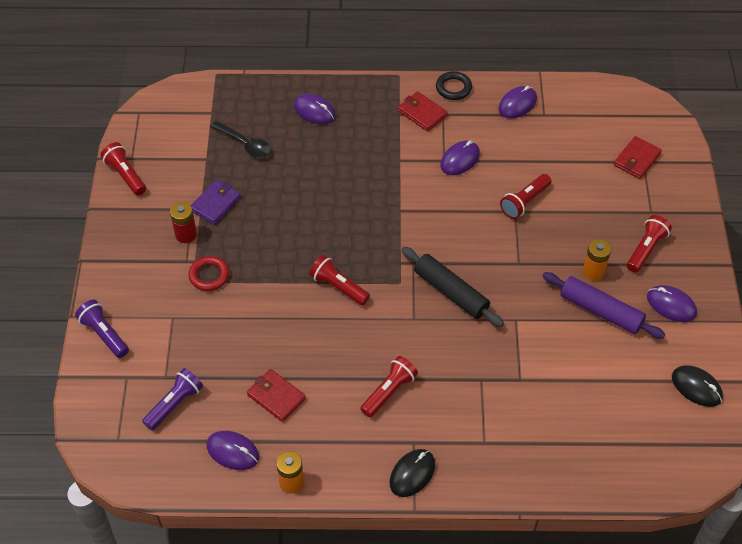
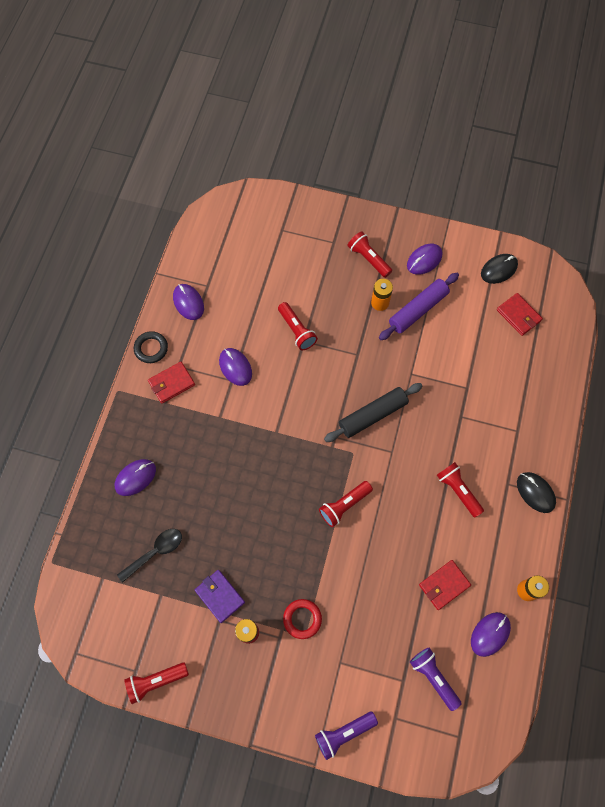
camera: 75 degrees left, 15 degrees up
(636, 159) = (278, 234): red wallet -> red wallet (518, 315)

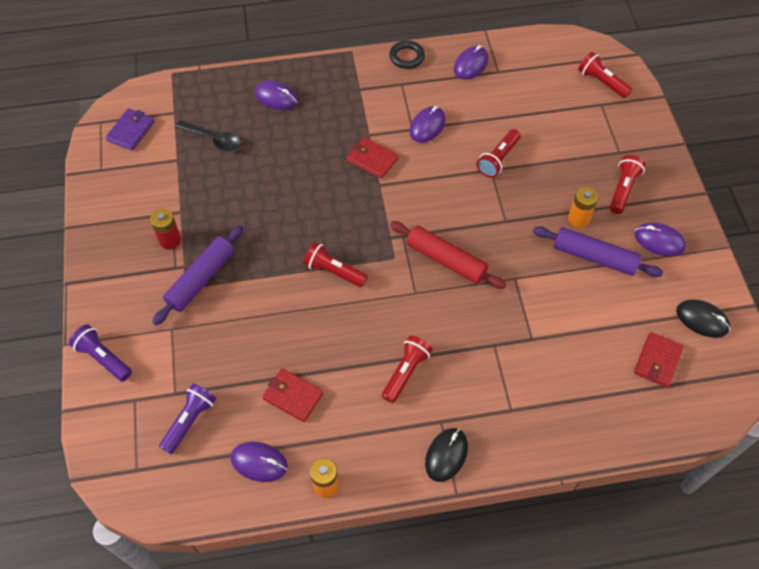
camera: 65 degrees right, 10 degrees down
(156, 681) = (97, 188): red flashlight -> red flashlight (601, 82)
(171, 383) = (381, 85): red wallet -> red wallet (372, 159)
(220, 596) = (195, 204): purple wallet -> purple wallet (131, 131)
(302, 619) = (201, 279): red ring -> purple rolling pin
(372, 415) = (446, 260): black rolling pin -> red rolling pin

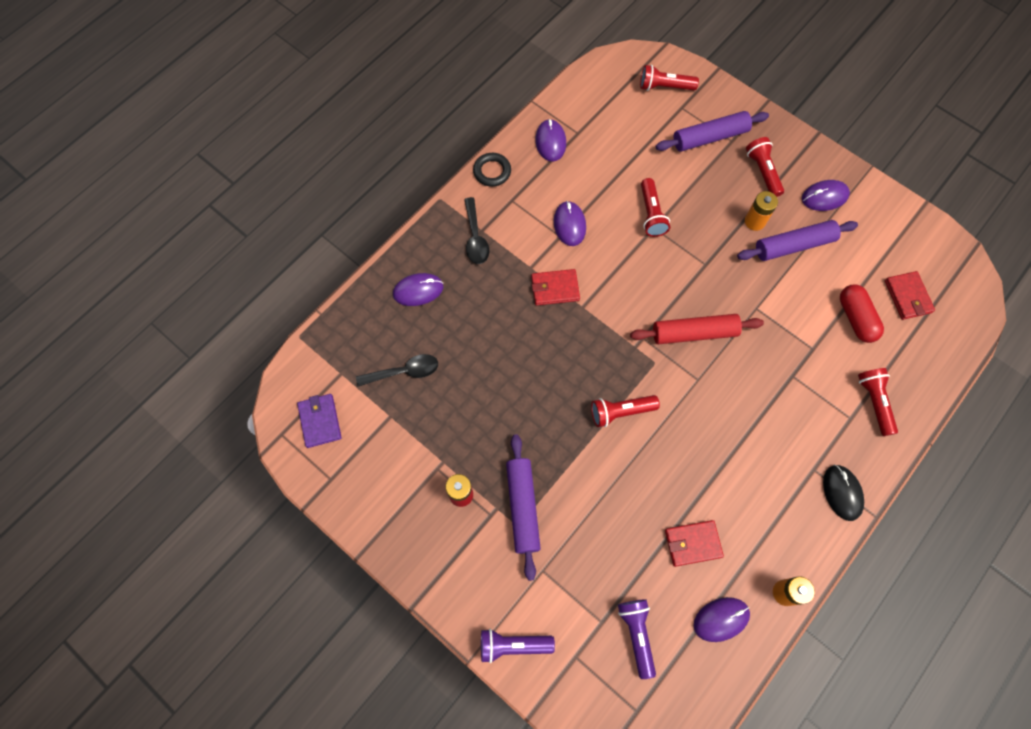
camera: 40 degrees left, 10 degrees up
(350, 90) = (475, 237): none -> black spoon
(406, 372) = (753, 452): red flashlight -> red flashlight (874, 402)
(593, 344) = (856, 318): none -> red capsule
(603, 138) = (710, 137): none -> purple rolling pin
(702, 319) = (906, 239): black mouse -> none

